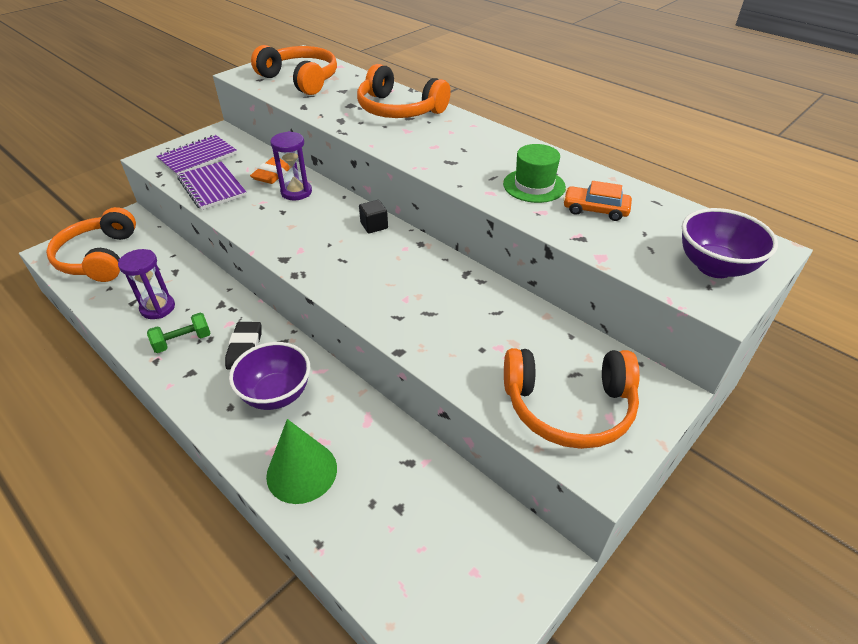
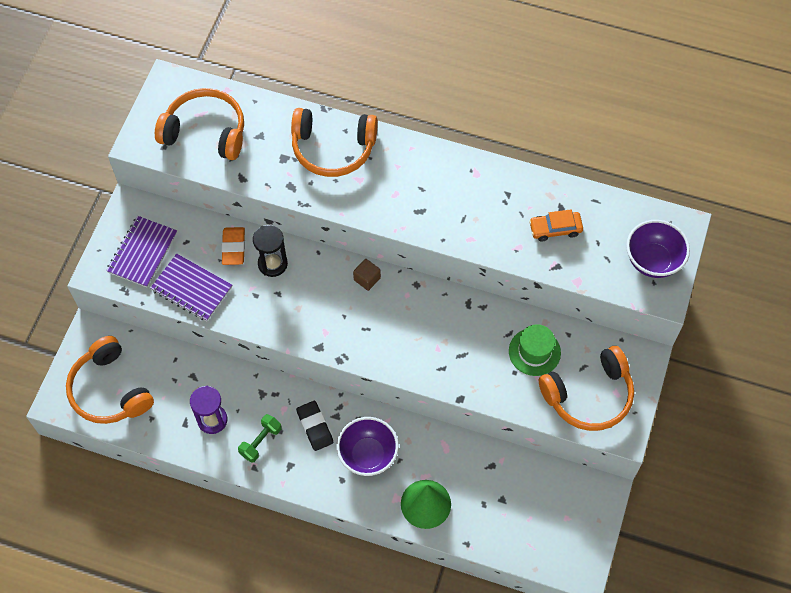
camera: 25 degrees left, 20 degrees up
(296, 192) = (272, 264): purple hourglass -> black hourglass
(374, 225) = (367, 279): black cube -> brown cube
(534, 185) = (499, 217): green hat -> green hat (534, 352)

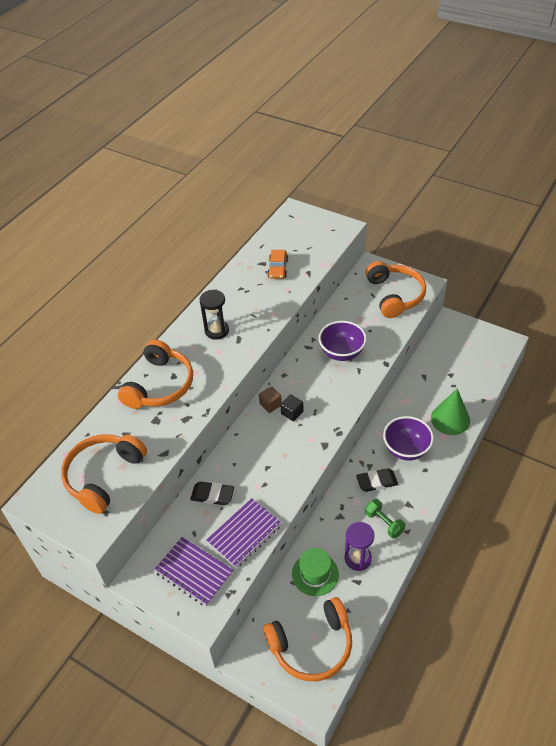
camera: 75 degrees left, 15 degrees down
(233, 248) = (212, 495): orange eraser -> black eraser
(272, 264) = (237, 467): black hourglass -> black hourglass (217, 331)
(359, 304) = (292, 413): none -> black cube
(534, 352) = (356, 317): green hat -> green hat (315, 574)
(652, 261) = (316, 227): purple bowl -> purple bowl (342, 353)

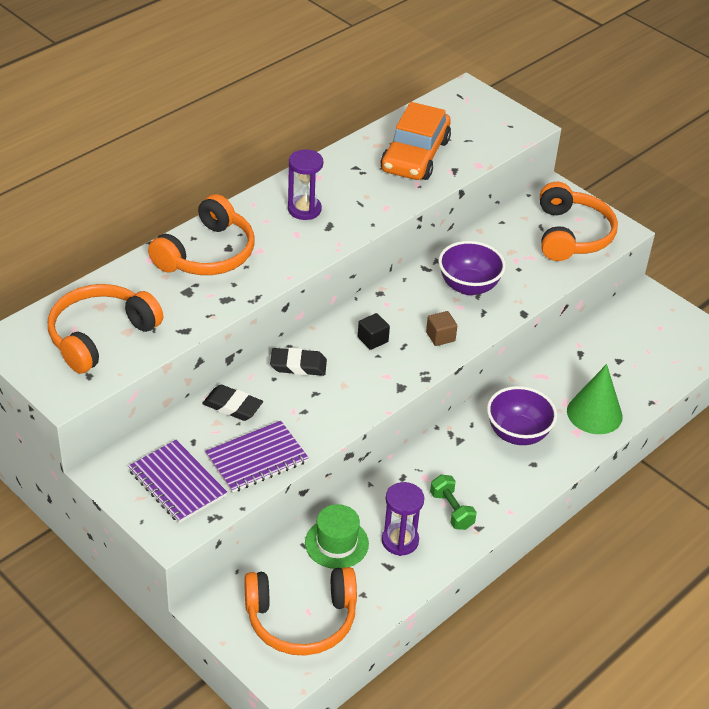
camera: 10 degrees right, 5 degrees down
(217, 331) = (304, 209): black hourglass -> purple hourglass
(270, 404) = (348, 323): brown cube -> brown cube (440, 337)
(278, 268) = (415, 155): orange car -> orange car, size x1.91
(376, 482) = (461, 461): black eraser -> black eraser (298, 365)

